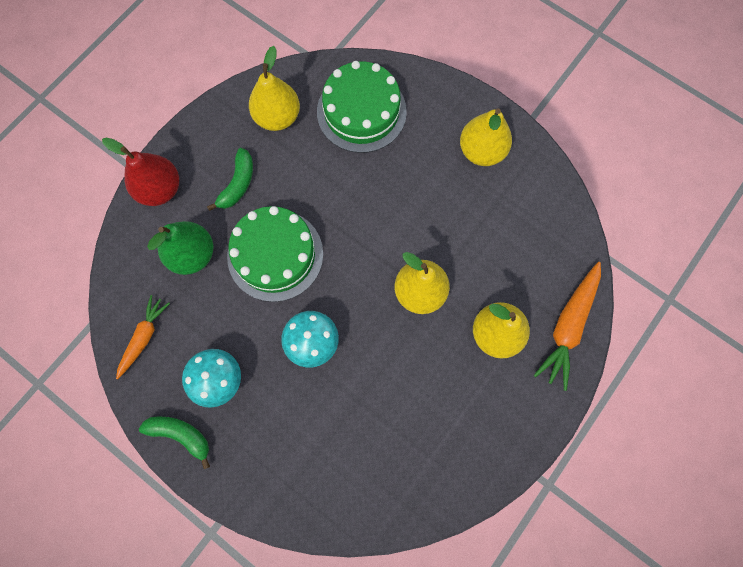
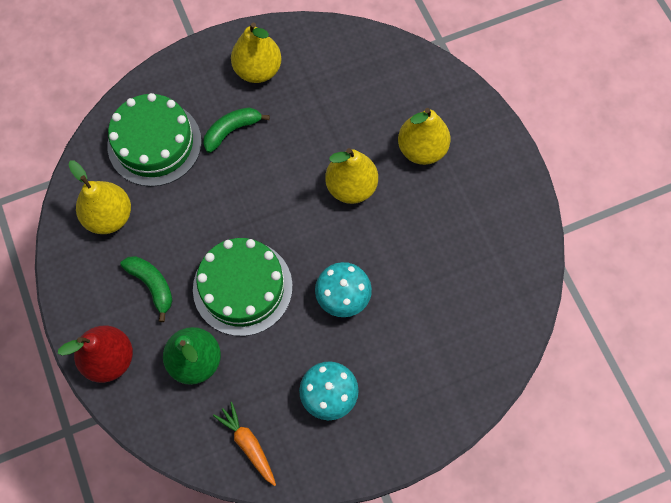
camera: 60 degrees left, 5 degrees down
(181, 435) = (359, 454): green banana -> green banana (232, 130)
(568, 326) = (447, 93): orange carrot -> none

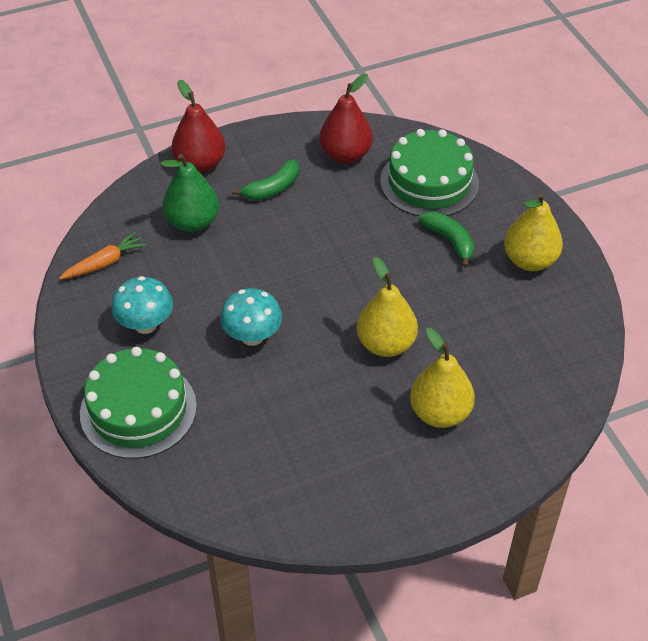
camera: 90 degrees right, 20 degrees down
(109, 216) = (345, 155): yellow pear -> red pear
(242, 287) = (267, 255): green cake -> green cake (138, 409)

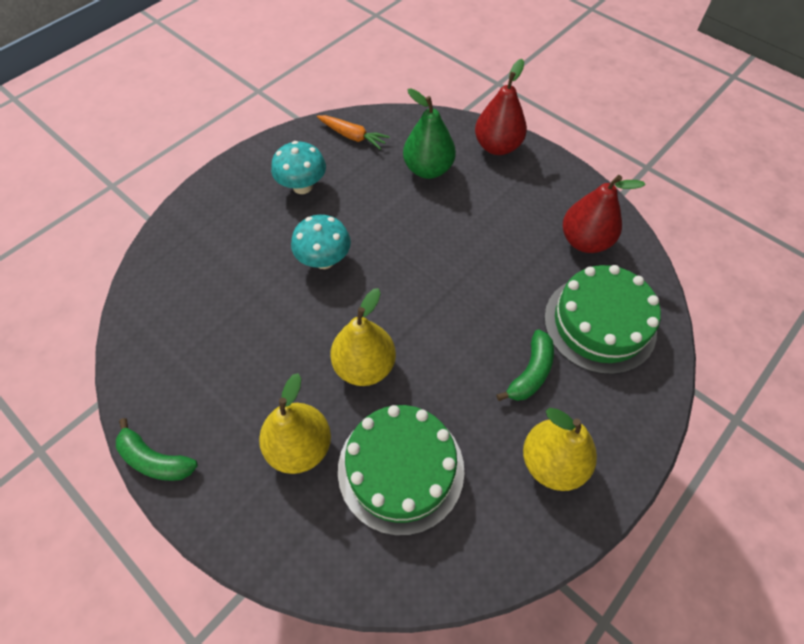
camera: 65 degrees right, 10 degrees up
(138, 409) = (215, 218): green cake -> green cake (401, 469)
(272, 188) = (503, 205): green banana -> green banana (155, 460)

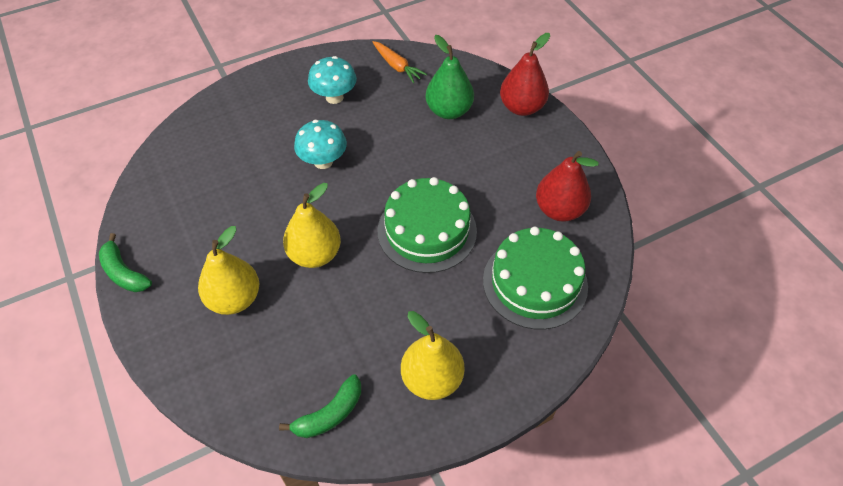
camera: 20 degrees right, 5 degrees down
(401, 469) = (304, 342): green cake -> green cake (427, 231)
(530, 372) = (451, 303): green banana -> green banana (329, 414)

